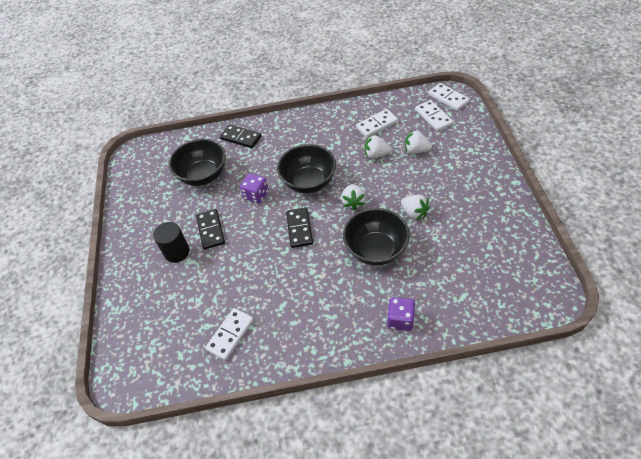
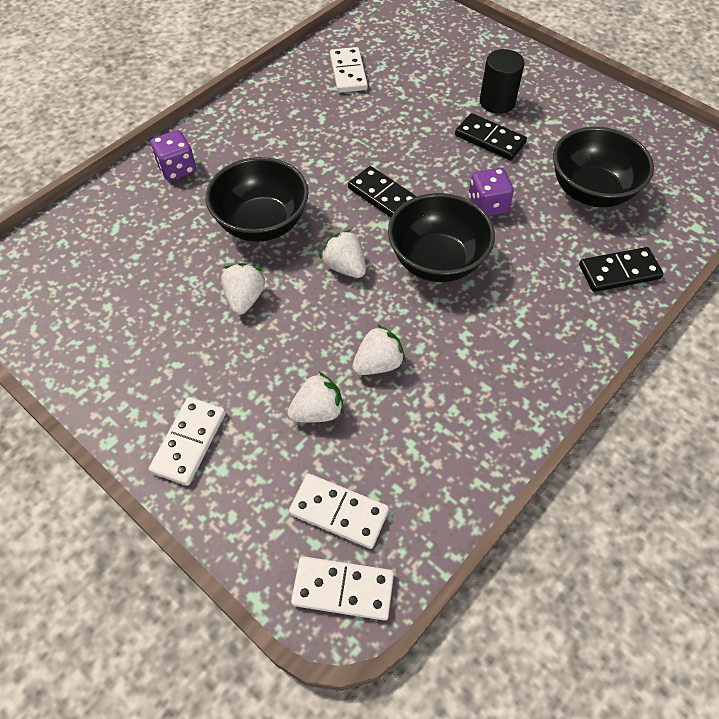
camera: 135 degrees right, 5 degrees up
(377, 125) = (430, 427): white domino -> white domino (189, 442)
(414, 213) = (245, 298): white strawberry -> white strawberry turned 90 degrees clockwise

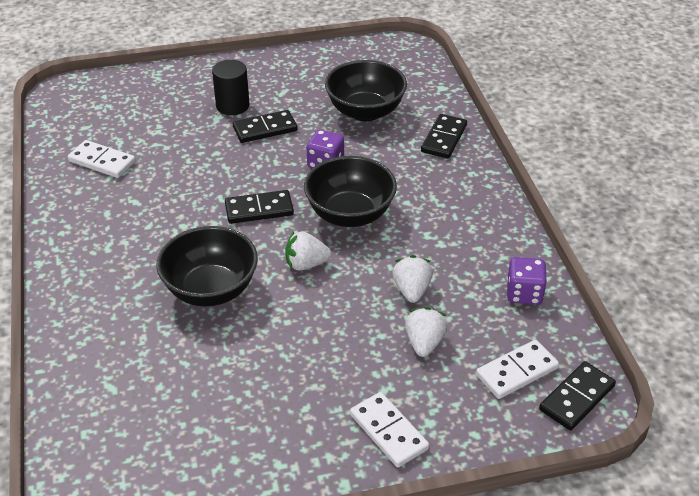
camera: 55 degrees left, 15 degrees down
(177, 168) = (86, 315): purple dice -> purple dice (524, 293)
(245, 298) = (279, 336): white strawberry -> none
(343, 589) = (576, 398): white domino -> black domino

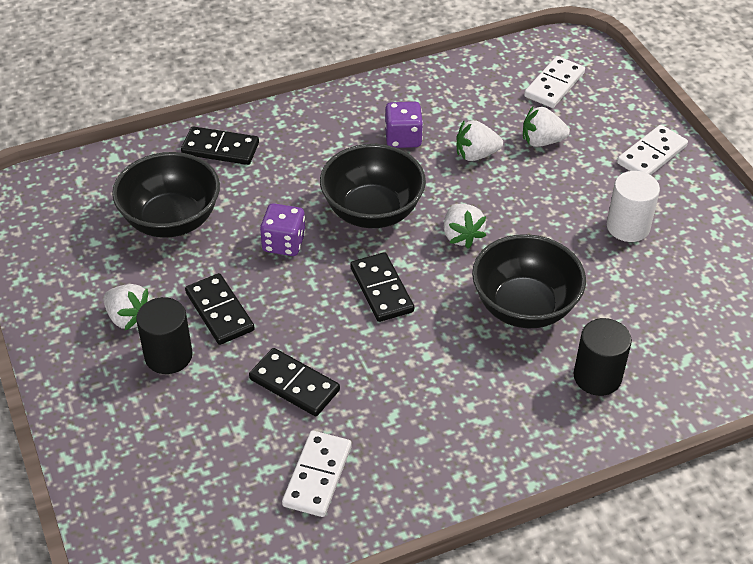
camera: 100 degrees left, 5 degrees up
(118, 321) = (597, 377): none -> black cylinder
(273, 91) = (128, 318): none -> white strawberry
(286, 384) = (628, 227): none -> white cylinder
(516, 371) = (554, 85): white domino -> white domino turned 75 degrees clockwise
(524, 293) = (457, 83): purple dice -> purple dice (403, 138)
(576, 398) = (569, 52): black domino -> black domino (294, 385)

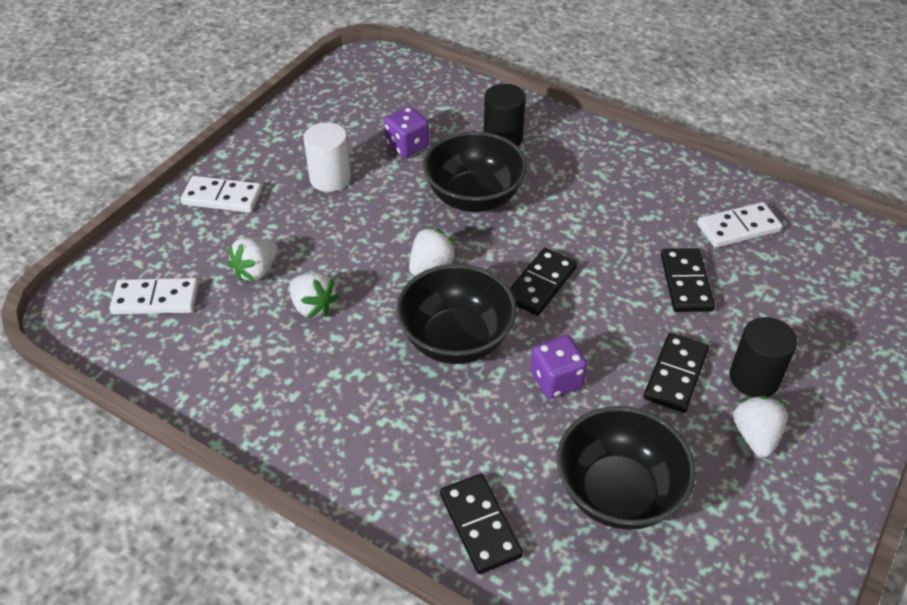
camera: 125 degrees left, 0 degrees up
(403, 138) = (332, 373): purple dice -> purple dice (407, 146)
(542, 141) = (256, 271): white strawberry -> white strawberry turned 75 degrees clockwise

